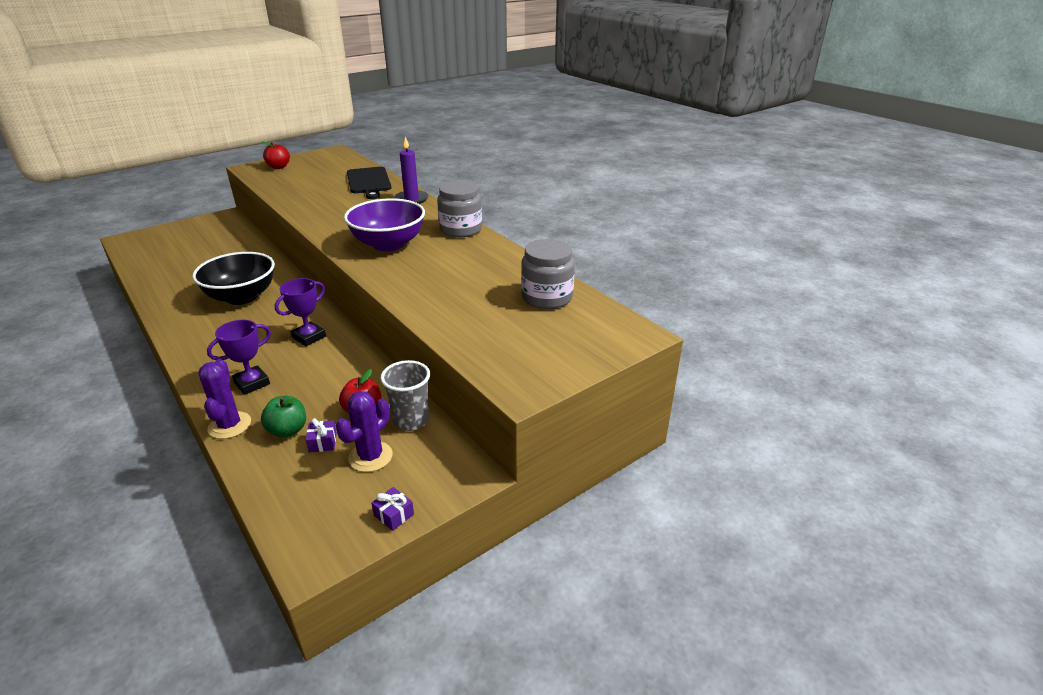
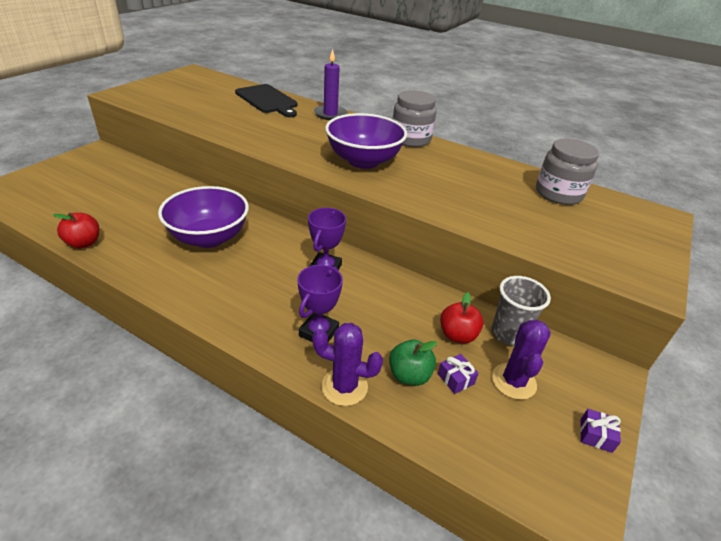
camera: 25 degrees left, 5 degrees up
(229, 425) = (344, 386): purple cactus -> purple cactus turned 45 degrees counterclockwise
(242, 297) = (209, 237): black bowl -> purple bowl
(278, 167) = (152, 91): red apple -> red apple (84, 243)

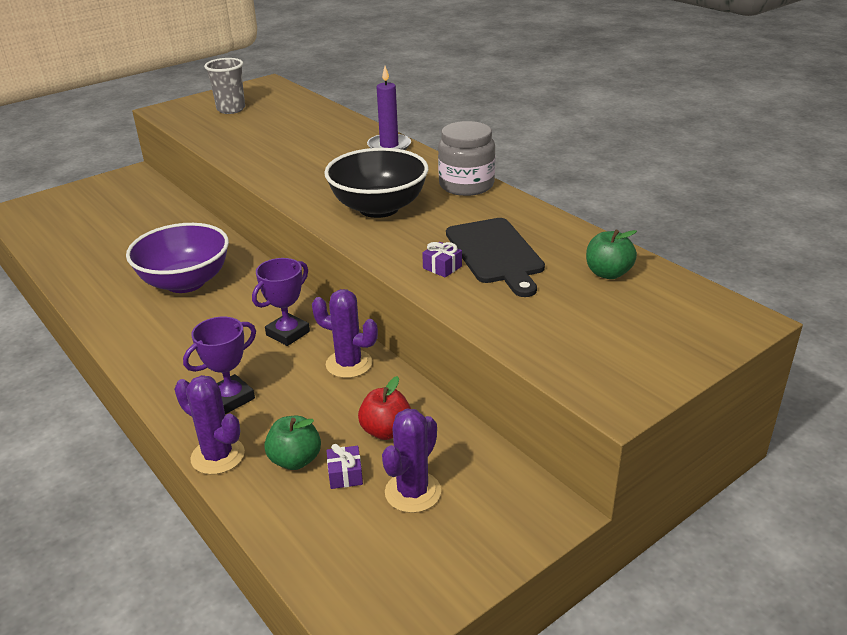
camera: 25 degrees right, 5 degrees down
(84, 243) = (62, 272): red apple -> none
(267, 100) = (325, 124): black cutting board -> black cutting board (495, 254)
(363, 161) = (379, 208): purple bowl -> black bowl
(390, 286) = (349, 364): none -> purple cactus
(508, 334) = (452, 441): grey cup -> grey cup (231, 109)
(558, 194) = (608, 273): grey jar -> green apple
(596, 435) = (464, 569): purple gift -> purple gift (442, 267)

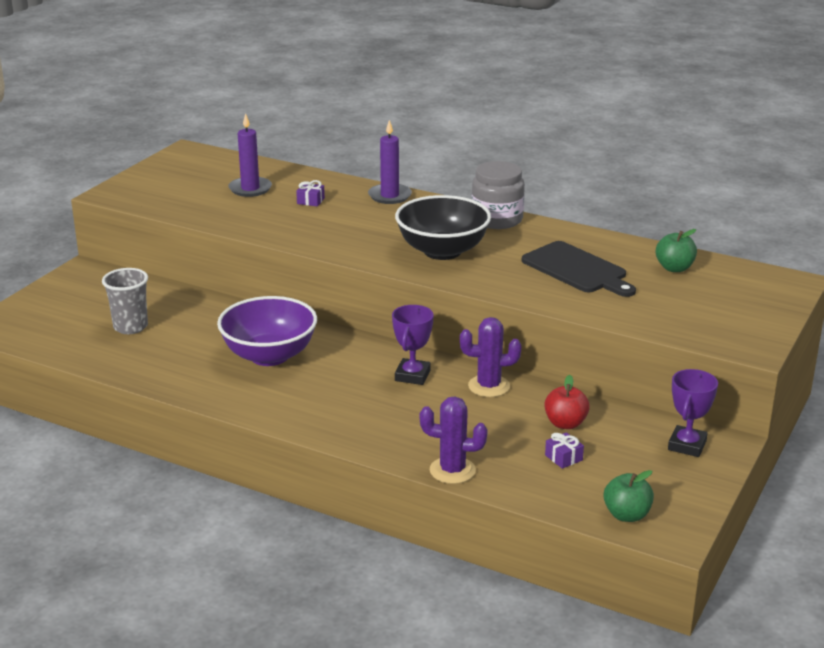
camera: 25 degrees left, 5 degrees down
(231, 109) = (184, 183): grey cup -> grey cup (130, 327)
(231, 398) = (418, 431): purple trophy -> purple trophy (687, 445)
(277, 122) = (250, 189): none -> purple candle
(295, 460) = (516, 458): green apple -> green apple (627, 515)
(413, 492) = (623, 455): purple cactus -> none
(442, 267) = (546, 287): purple gift -> purple gift (310, 201)

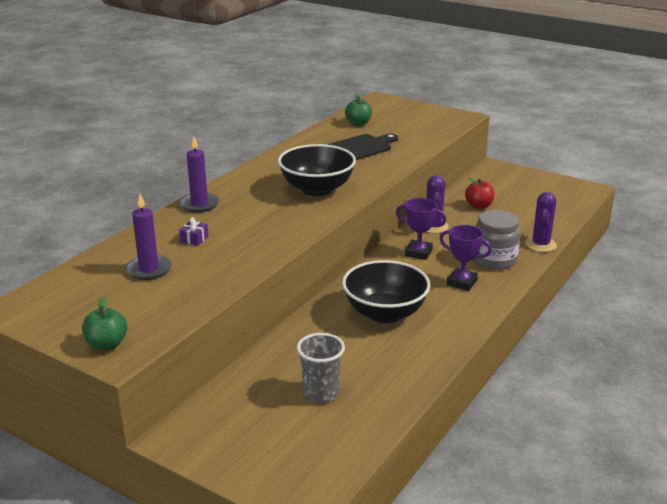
camera: 85 degrees left, 0 degrees up
(269, 356) = (385, 313): purple bowl -> black bowl
(497, 219) = (264, 167): grey jar -> grey jar (494, 260)
(563, 457) = (518, 210): purple gift -> none
(627, 515) = (573, 198): green apple -> green apple (107, 344)
(687, 445) = (498, 176): purple trophy -> purple trophy (462, 282)

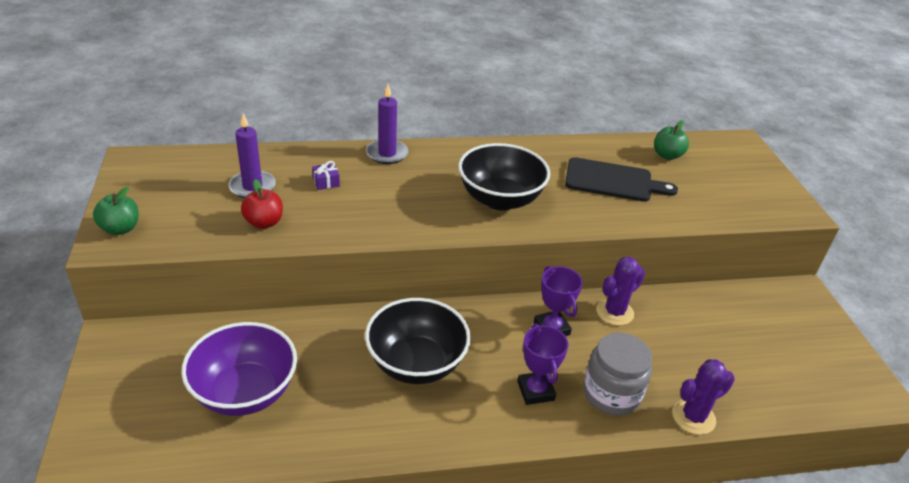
camera: 45 degrees right, 10 degrees up
(321, 393) = (245, 392): grey cup -> purple bowl
(479, 206) = (703, 324): red apple -> red apple (264, 222)

